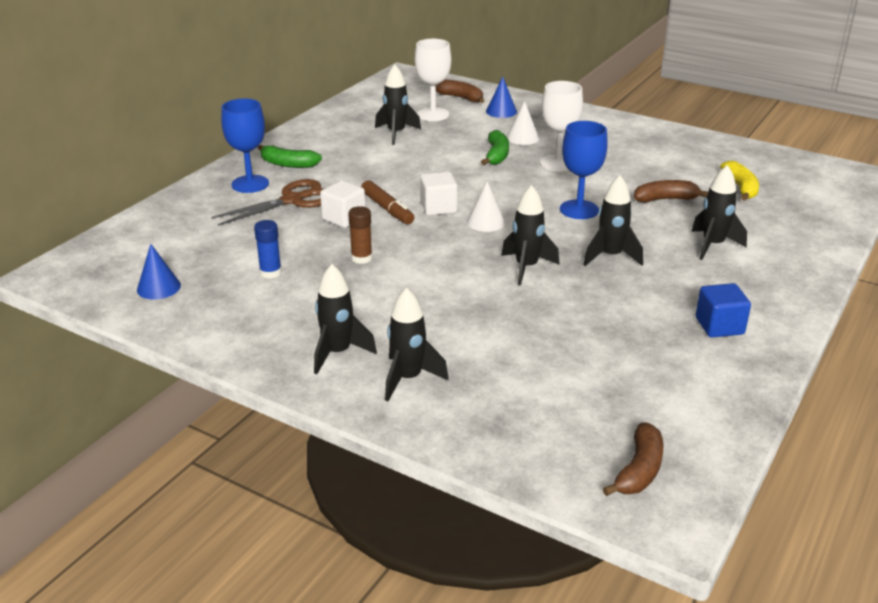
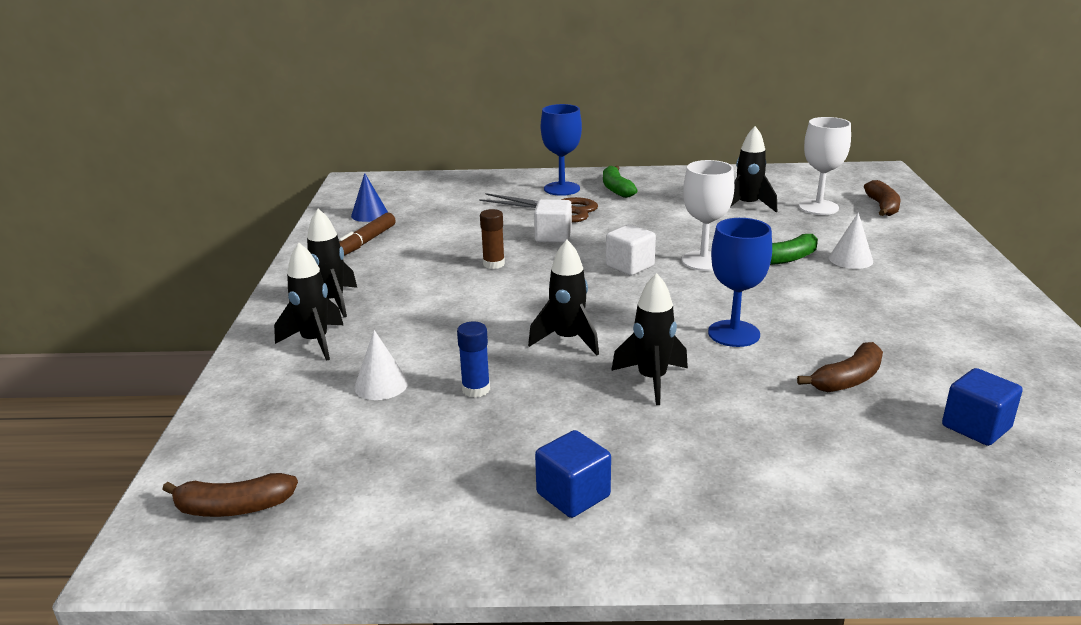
camera: 60 degrees right, 5 degrees down
(270, 272) = (430, 240): blue glue stick -> blue glue stick (476, 389)
(387, 209) = (594, 247): brown marker -> brown marker (365, 242)
(485, 222) = (633, 294): white cone -> white cone (381, 385)
(501, 111) = (892, 232): blue cone -> none
(557, 163) = (823, 293): white goblet -> white goblet (703, 261)
(666, 199) = (847, 380): brown banana -> brown banana turned 90 degrees clockwise
(713, 245) = (774, 443): black rocket -> none
(740, 188) = (976, 427): yellow banana -> blue cube

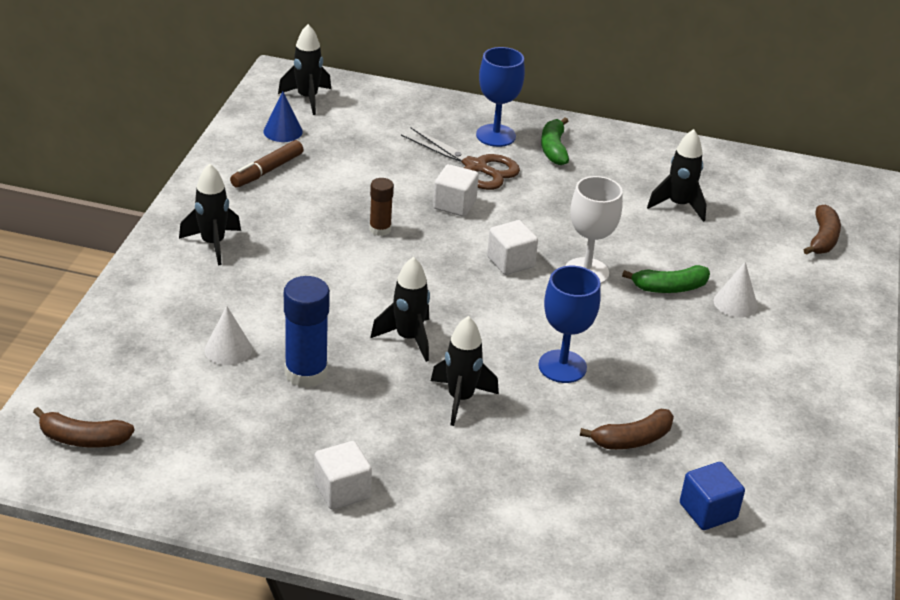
camera: 10 degrees right, 10 degrees up
(315, 342) = (185, 289): black rocket -> black rocket (307, 98)
(476, 389) = (306, 373): blue glue stick -> blue glue stick, size x1.72
(573, 495) = (342, 491): blue cube -> white cube
(818, 207) = (753, 224): white goblet -> none

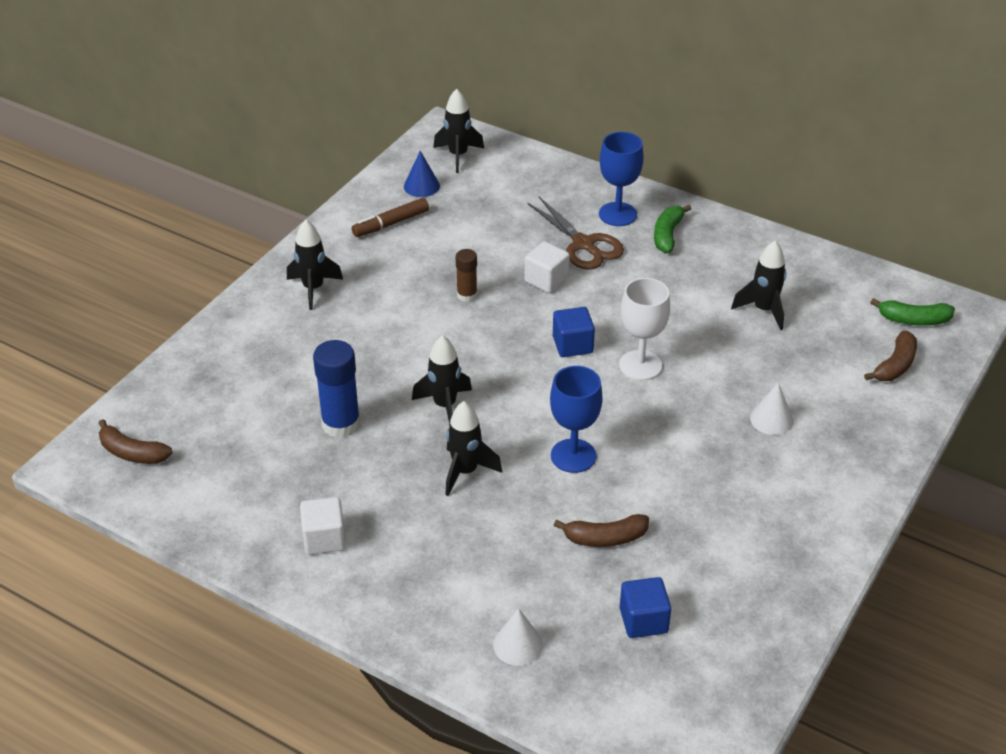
camera: 20 degrees right, 5 degrees up
(228, 349) = (284, 391): white cone -> white cone (518, 645)
(510, 262) = (572, 345): white cube -> blue cube
(669, 288) = (713, 393): green banana -> green banana (913, 320)

